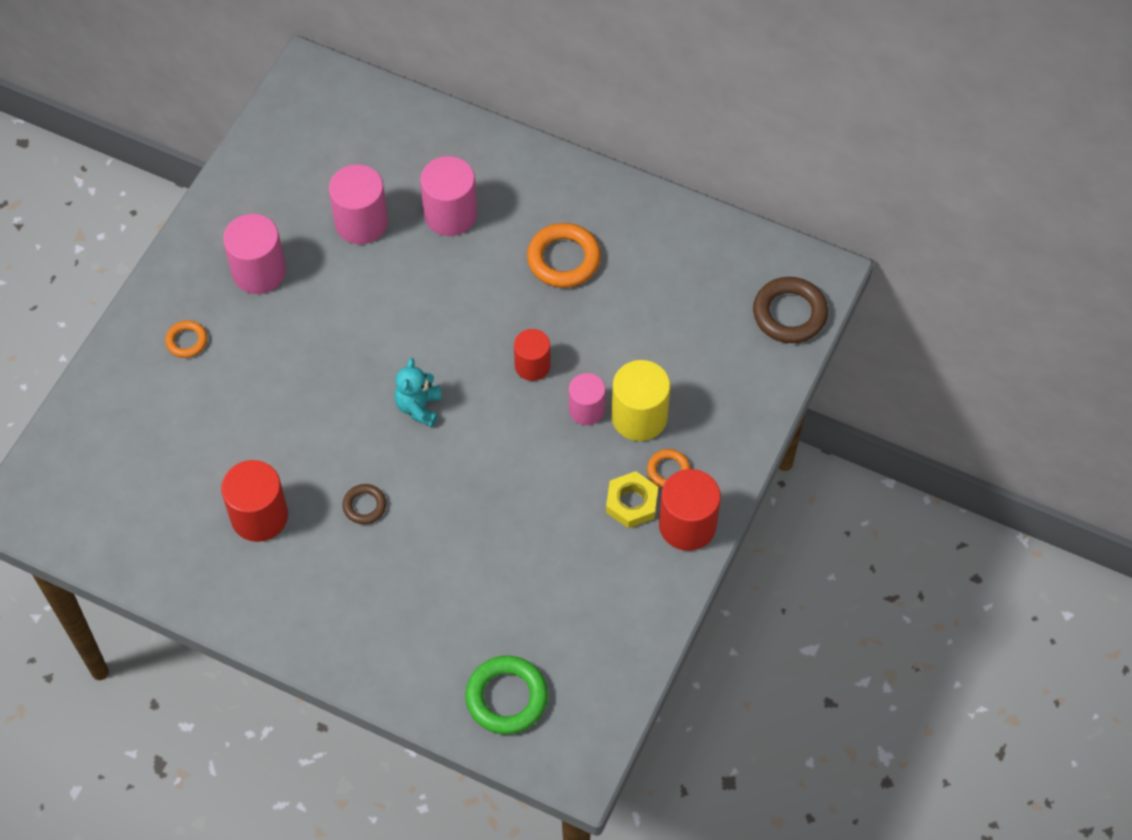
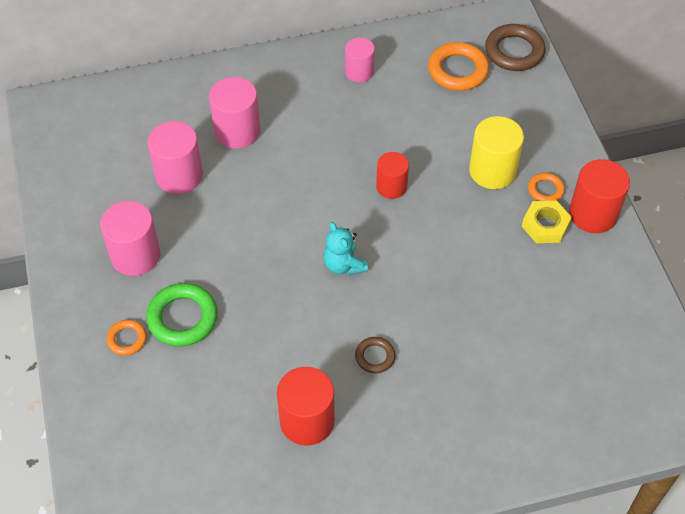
camera: 40 degrees left, 5 degrees down
(506, 697) = (605, 409): green ring -> green ring (183, 318)
(563, 259) = (342, 110): orange ring -> orange ring (458, 70)
(586, 409) = (455, 189): pink cylinder -> pink cylinder (359, 72)

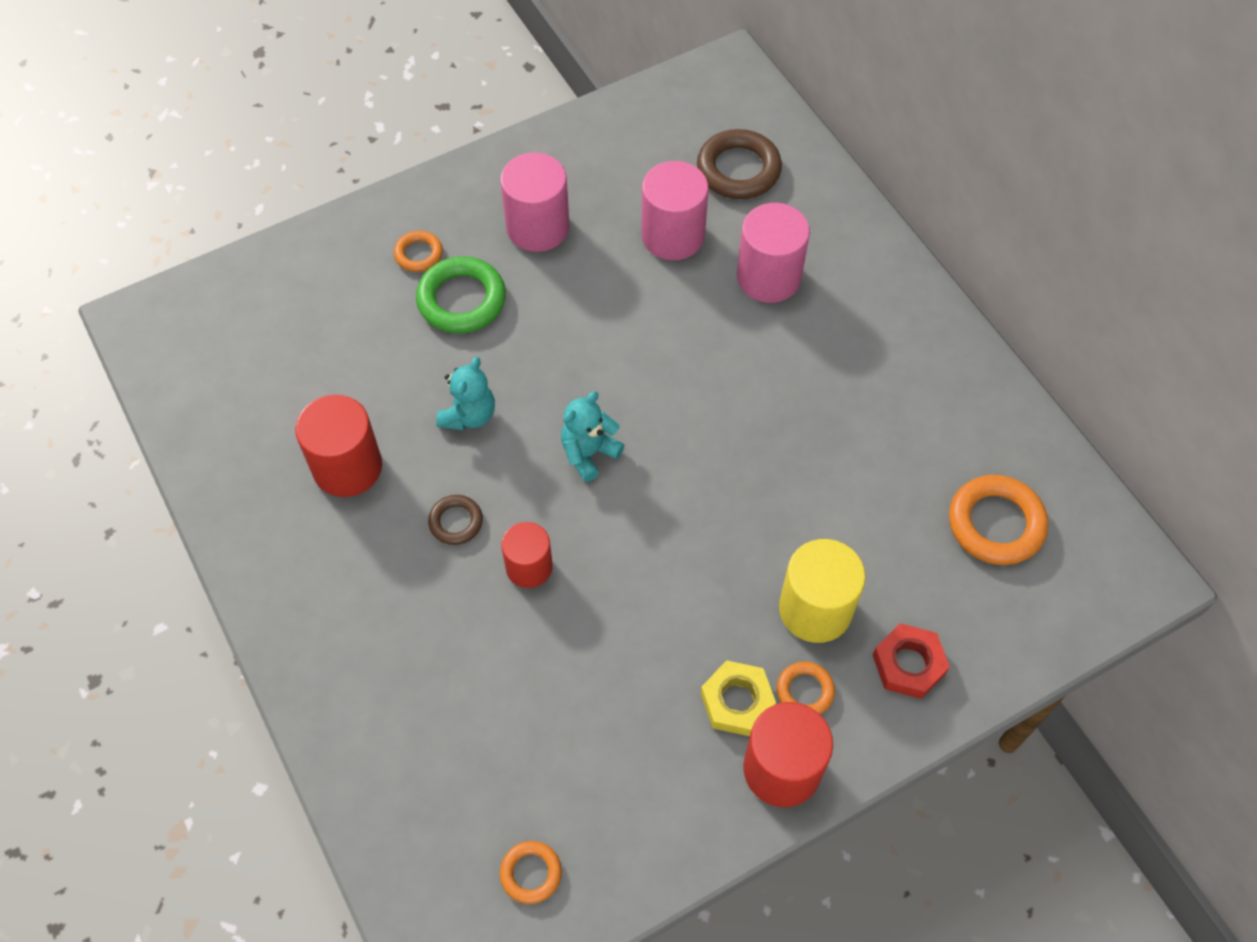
camera: 75 degrees right, 5 degrees up
(288, 332) = (469, 415): none -> turquoise teddy bear
(359, 72) = (935, 394): pink cylinder -> none
(391, 187) = (739, 481): red cylinder -> red cylinder (529, 567)
(514, 51) = (1072, 598): brown ring -> brown ring (738, 169)
(539, 136) = (908, 664): none -> red nut
(639, 360) = (531, 873): none -> orange ring

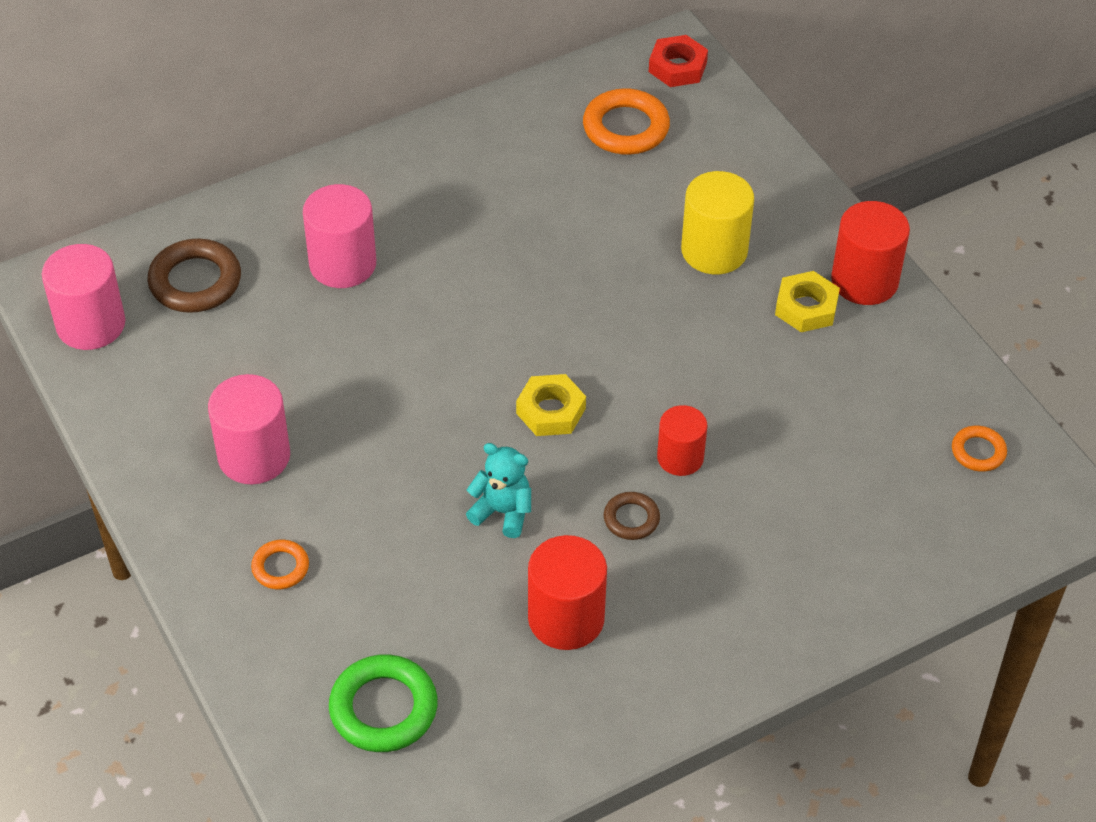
camera: 90 degrees left, 10 degrees down
(461, 300) = (350, 524): green ring -> green ring (383, 708)
(589, 453) = (551, 411): turquoise teddy bear -> yellow nut
(673, 236) = (280, 339): pink cylinder -> pink cylinder (91, 324)
(805, 691) = (792, 262): orange ring -> none
(908, 664) = (762, 194): red nut -> red nut (677, 67)

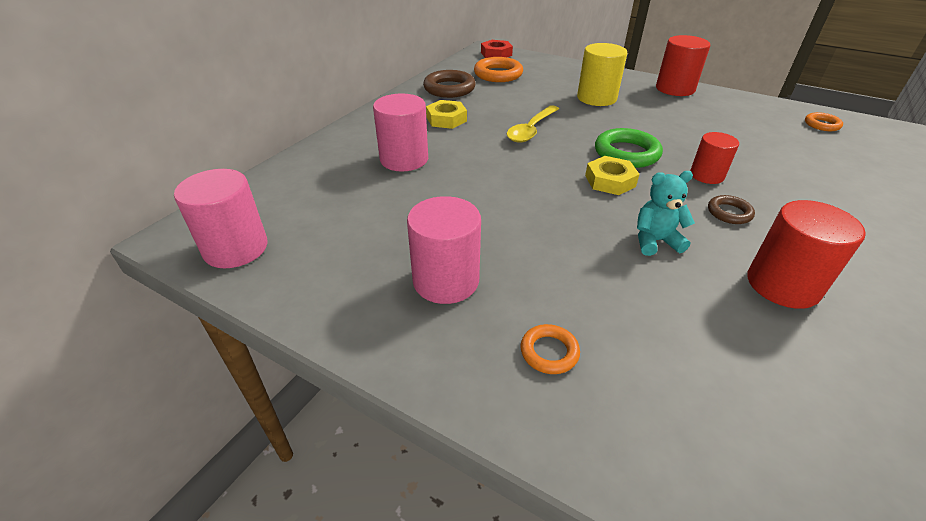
camera: 30 degrees left, 10 degrees down
(195, 281) = (307, 198): brown ring -> brown ring (449, 88)
(383, 708) = (770, 430): green ring -> green ring (626, 153)
(548, 278) = (531, 130): none -> yellow spoon
(806, 307) = (666, 103): yellow nut -> yellow nut (446, 119)

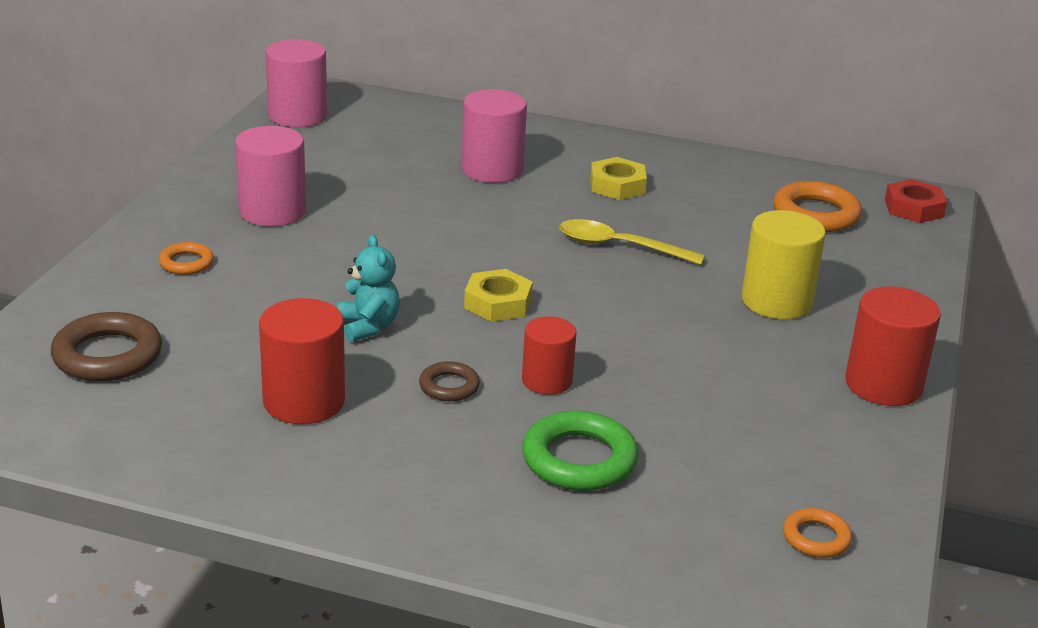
camera: 75 degrees right, 10 degrees down
(449, 88) = (725, 180): brown ring -> brown ring (107, 355)
(626, 153) = (584, 319): green ring -> green ring (579, 459)

